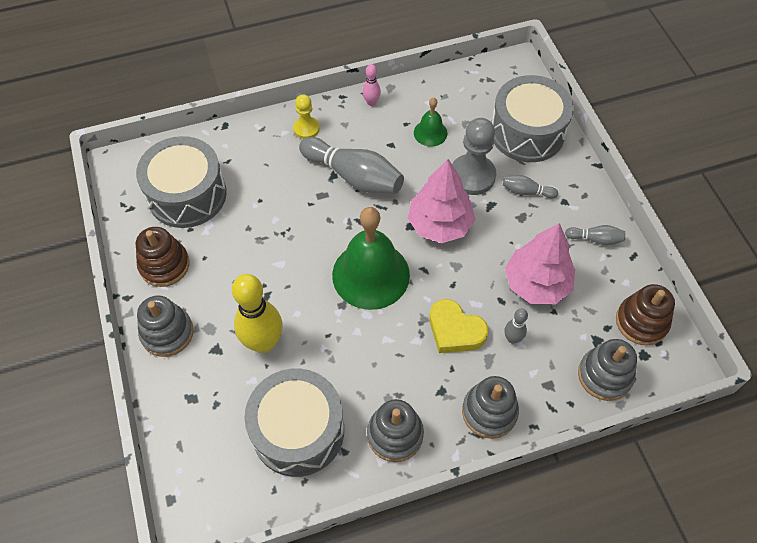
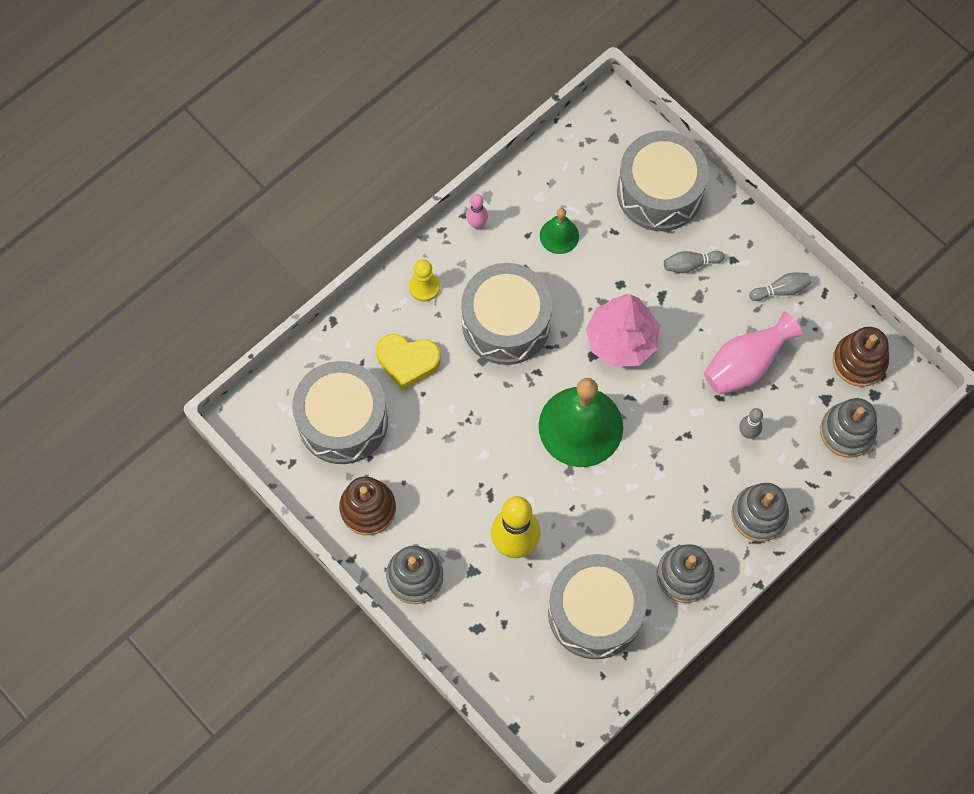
camera: 25 degrees left, 10 degrees up
(354, 176) = (506, 323): grey bowling pin -> grey drum
(455, 330) = (690, 448): yellow heart -> yellow heart (407, 361)
(472, 176) = (627, 269): grey pawn -> none
(536, 284) = (745, 365): pink tree -> pink vase

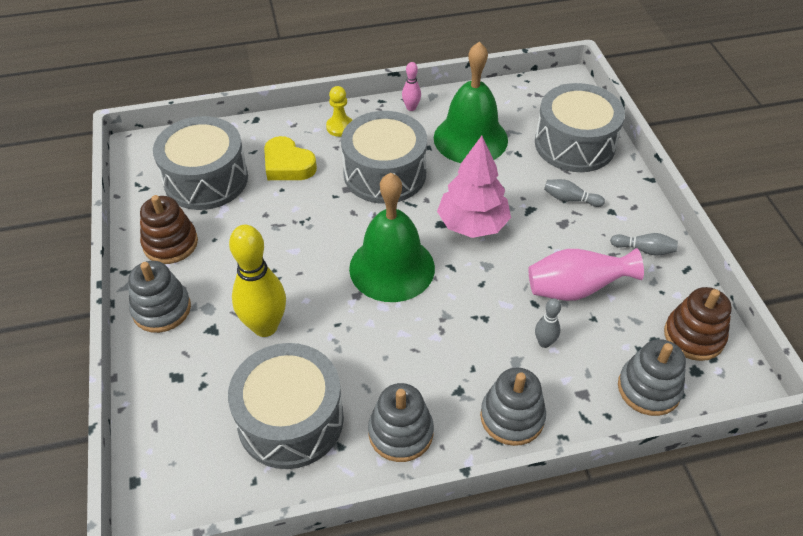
camera: 30 degrees right, 20 degrees down
(559, 236) = (470, 138): green bell -> green bell, size x2.06

